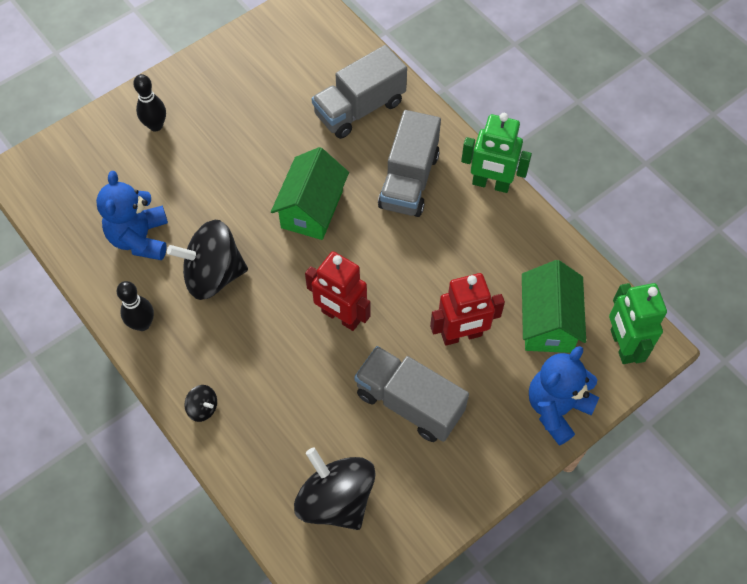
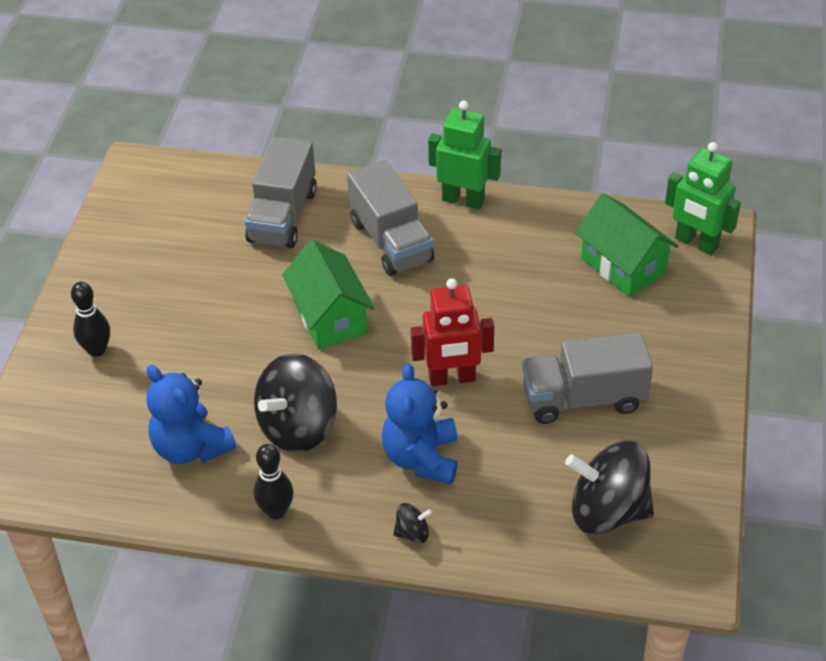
camera: 40 degrees left, 15 degrees down
(461, 335) = (567, 321): red robot -> none
(491, 184) = (463, 200): green robot -> green robot turned 135 degrees counterclockwise
(556, 408) = (699, 319): blue teddy bear -> blue teddy bear (421, 458)

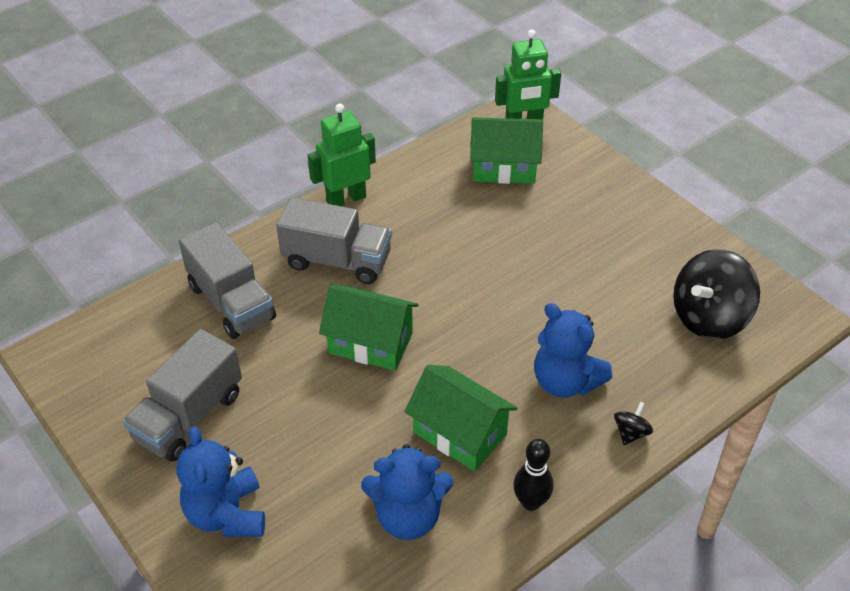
camera: 50 degrees left, 0 degrees up
(97, 350) = (227, 514): black bowling pin -> blue teddy bear
(298, 427) = (460, 433): black spinning top -> green house
(452, 378) = (508, 316): red robot -> none
(583, 398) = (599, 264): grey truck -> grey truck (189, 416)

